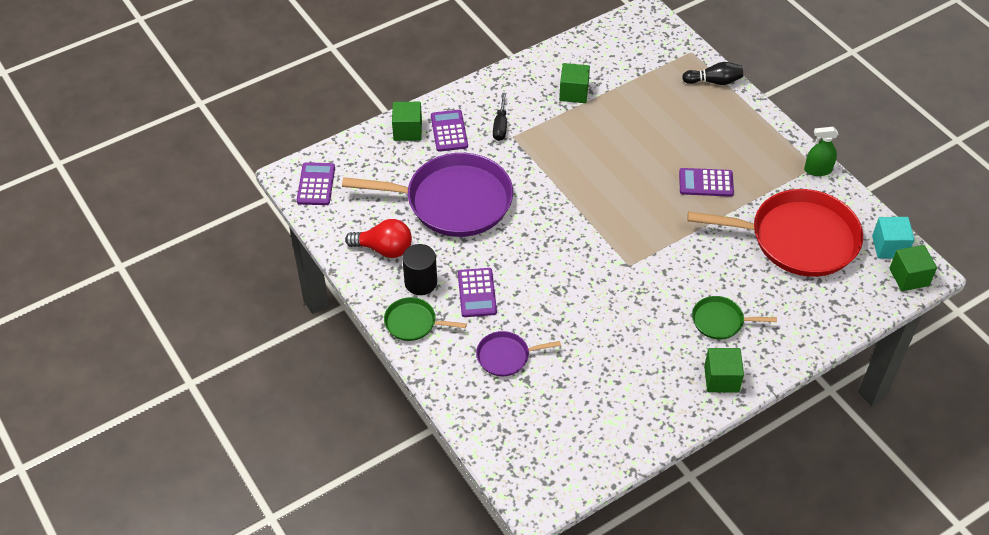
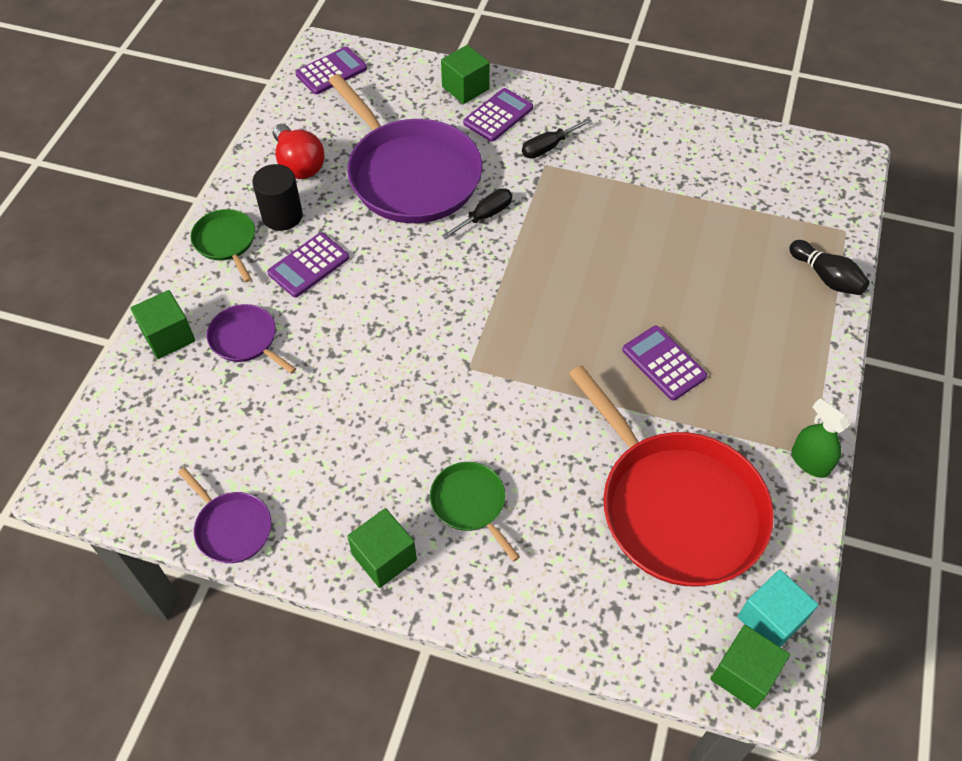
camera: 50 degrees right, 5 degrees up
(524, 188) = (485, 216): none -> black screwdriver
(573, 93) = (661, 173): green cube -> green cube (168, 336)
(640, 438) = (231, 527): none -> purple pan

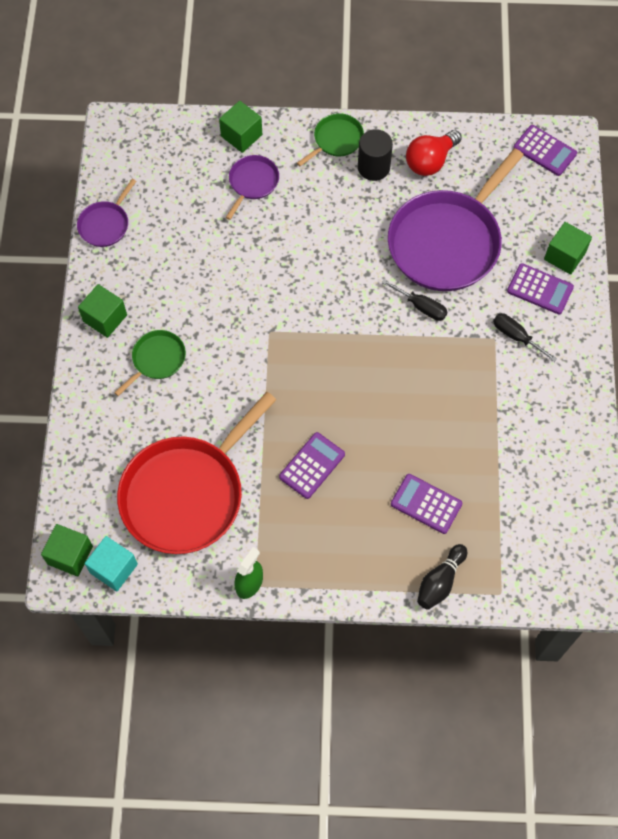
camera: 75 degrees right, 10 degrees up
(309, 265) = (331, 200): purple calculator -> purple calculator (426, 504)

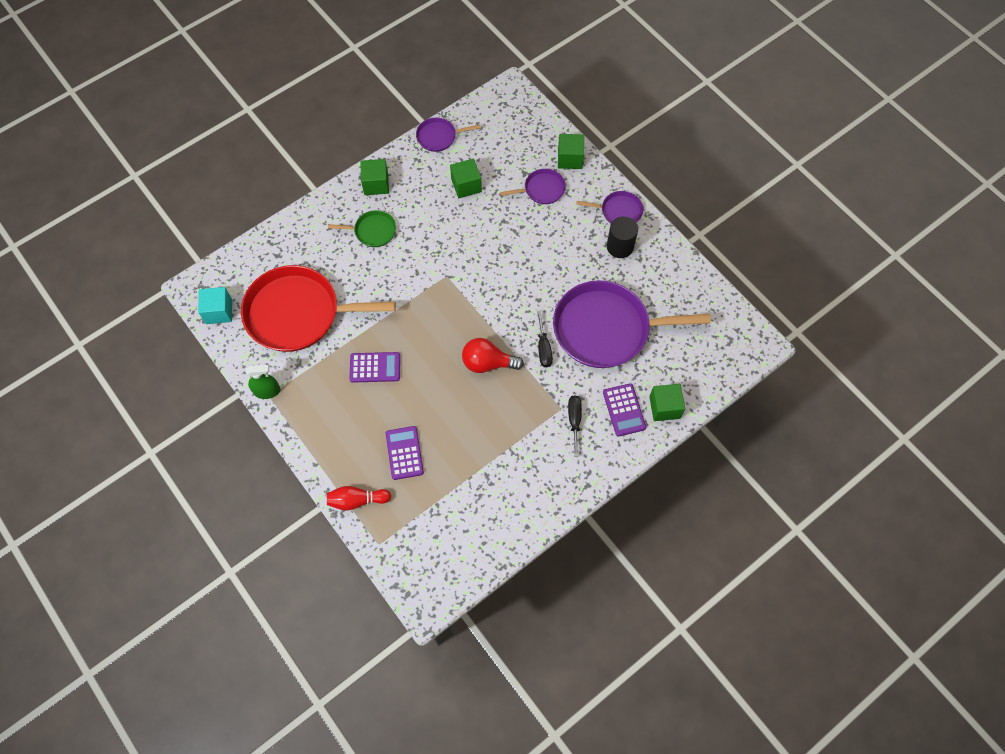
camera: 50 degrees right, 0 degrees up
(70, 555) = (209, 283): green cube -> green cube (466, 185)
(336, 140) = (619, 211): green pan -> purple pan
(430, 161) = (657, 275): red light bulb -> red light bulb (487, 363)
(440, 581) = (357, 500): black bowling pin -> red bowling pin
(544, 151) = (735, 337): purple calculator -> none

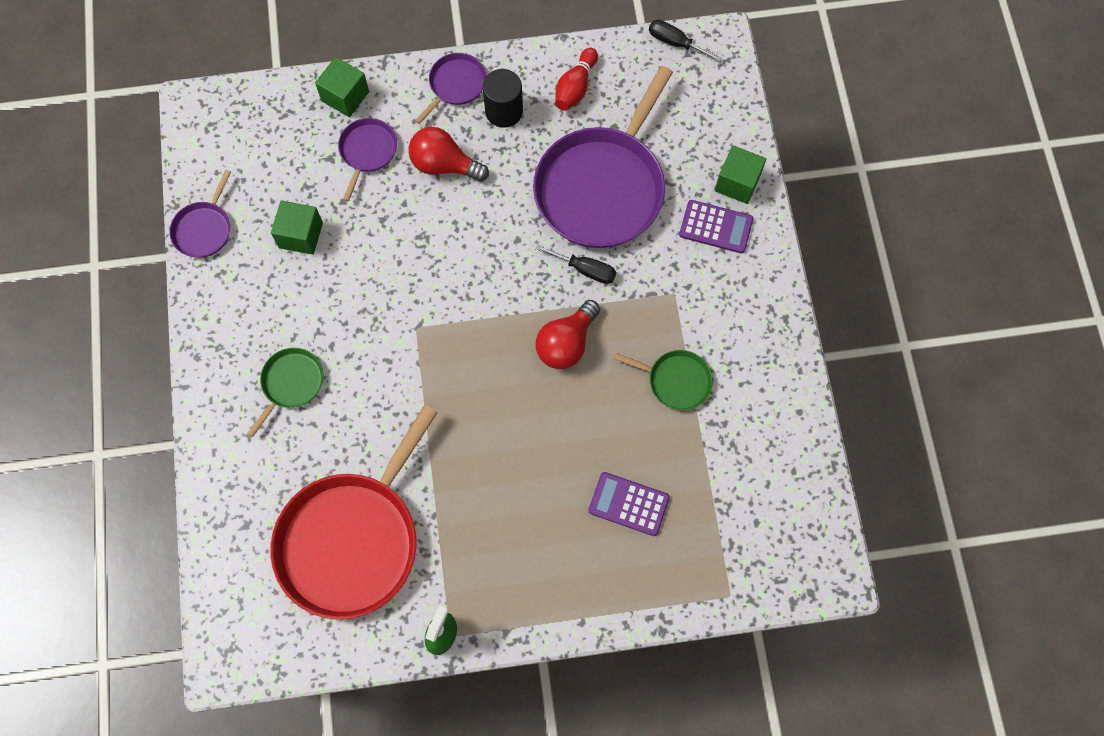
camera: 60 degrees left, 5 degrees up
(219, 311) = (282, 645): turquoise cube -> none
(357, 500) = (659, 593): red bowling pin -> red bowling pin (575, 87)
(375, 367) = (491, 481): purple calculator -> none
(376, 184) = (222, 343): green cube -> none
(502, 439) = (676, 381): none -> green pan
(561, 234) = (444, 165): none -> red light bulb
(574, 420) = (698, 287): black screwdriver -> black screwdriver (675, 43)

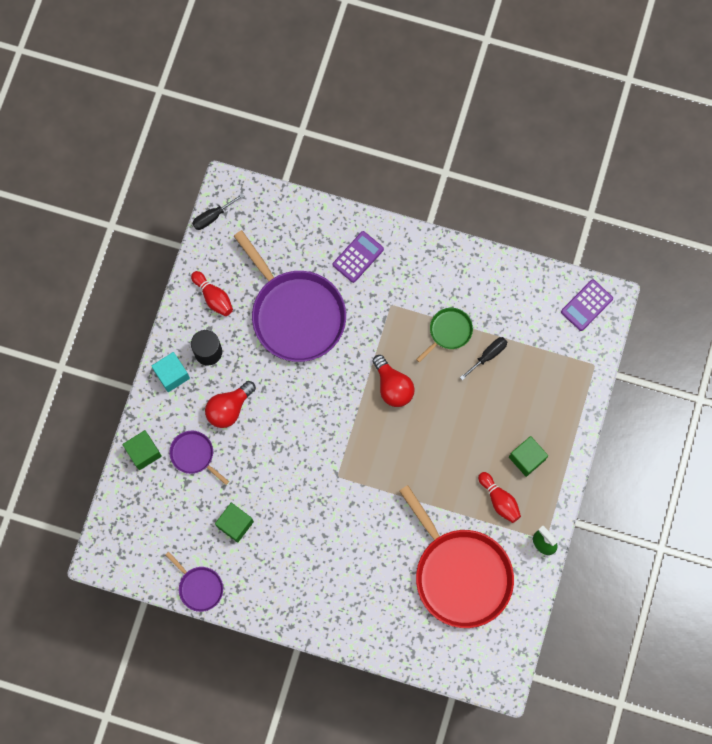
camera: 65 degrees left, 5 degrees up
(291, 383) = (338, 572): green pan -> none
(455, 85) = (172, 375): purple pan -> turquoise cube
(477, 548) = (499, 500): none -> red bowling pin
(585, 269) = (348, 352): black screwdriver -> black screwdriver (488, 355)
(628, 504) = (513, 397): purple calculator -> purple calculator (586, 305)
(737, 183) = (334, 228): green cube -> green cube (527, 458)

